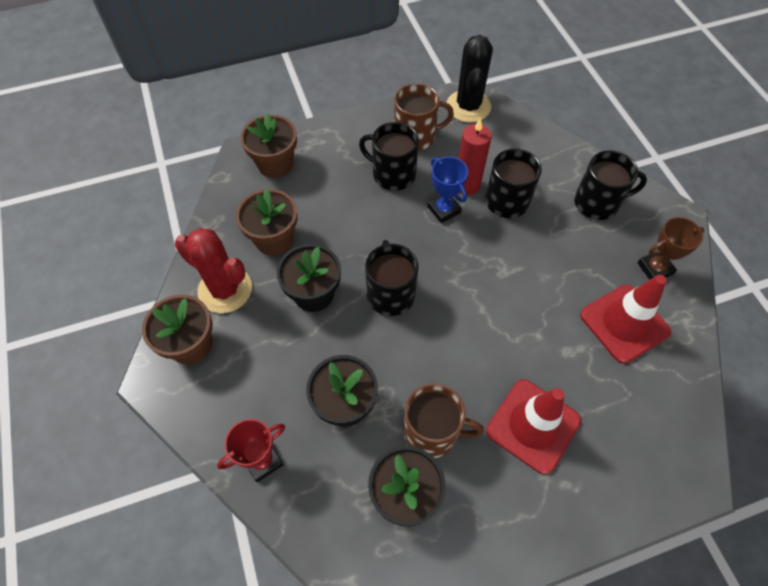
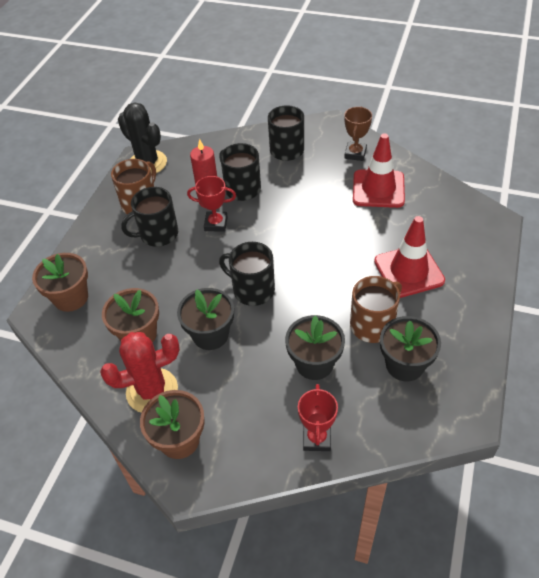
camera: 50 degrees left, 10 degrees down
(444, 210) = (216, 224): blue trophy -> red trophy

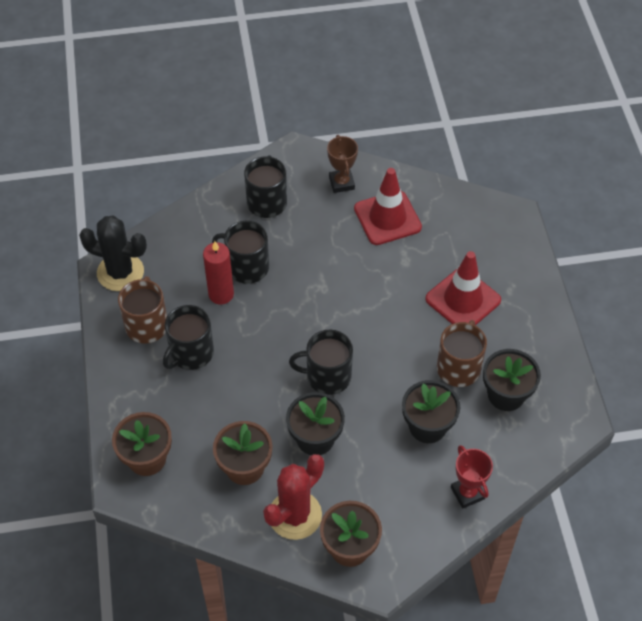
camera: 30 degrees left, 5 degrees up
(216, 224) = (245, 318): red trophy -> none

